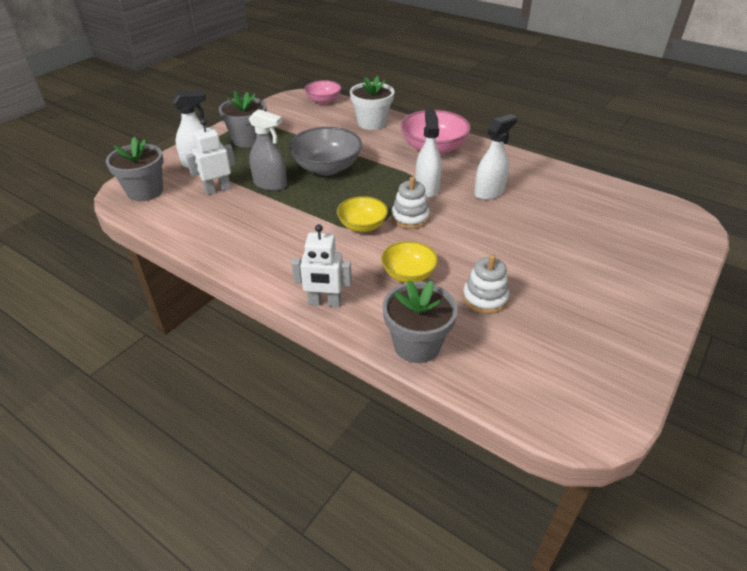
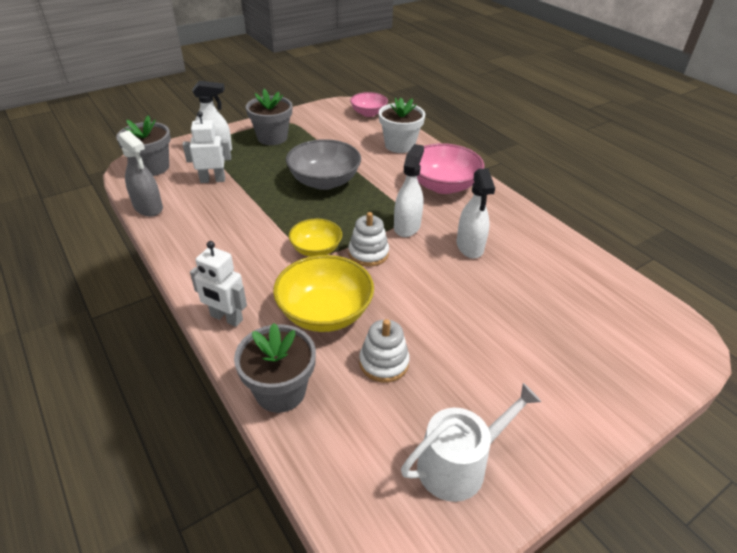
camera: 20 degrees right, 0 degrees up
(270, 184) = (261, 186): grey spray bottle -> grey spray bottle (148, 208)
(408, 274) = (325, 313): yellow bowl -> yellow bowl, size x1.62
(489, 192) = (470, 247): white spray bottle -> white spray bottle turned 105 degrees clockwise
(593, 352) = (459, 464): none -> white watering can

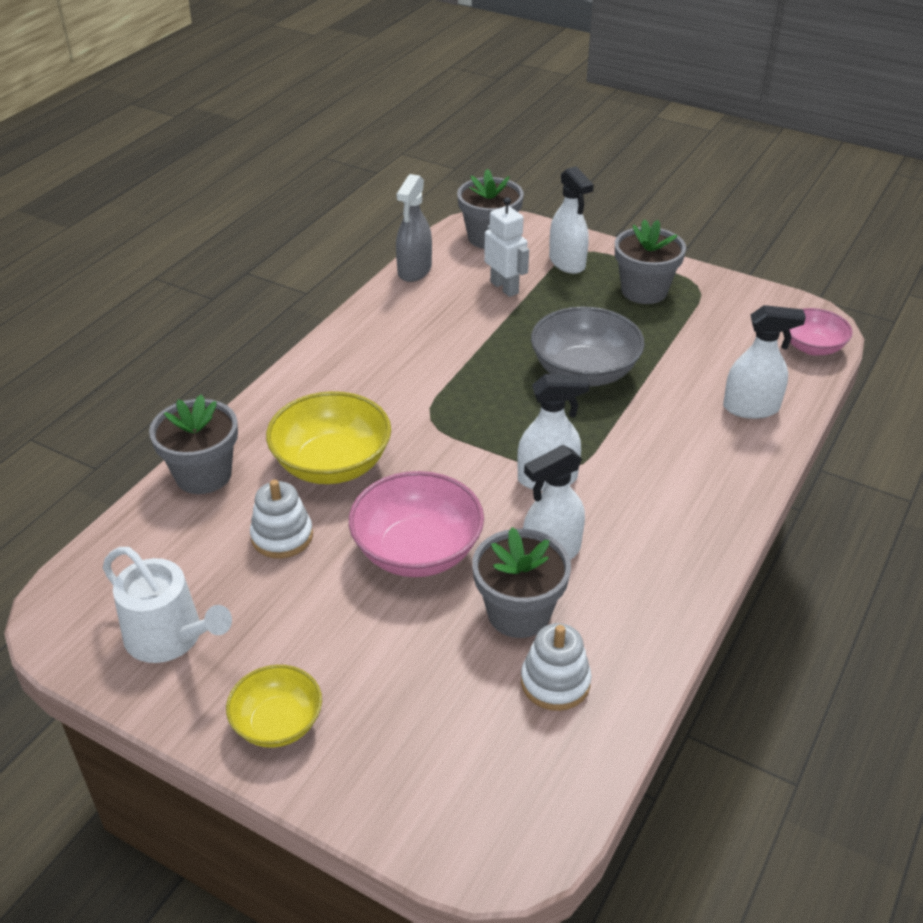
camera: 65 degrees right, 0 degrees up
(226, 318) = (280, 398): white robot -> none
(316, 249) = (437, 417): yellow bowl -> yellow bowl (278, 723)
(368, 253) = (462, 462): white stacking toy -> white stacking toy (555, 682)
(399, 145) = (751, 408): white flower pot -> white spray bottle
(443, 185) = (682, 485): pink bowl -> pink bowl (417, 551)
(512, 275) = (519, 613): none -> grey flower pot

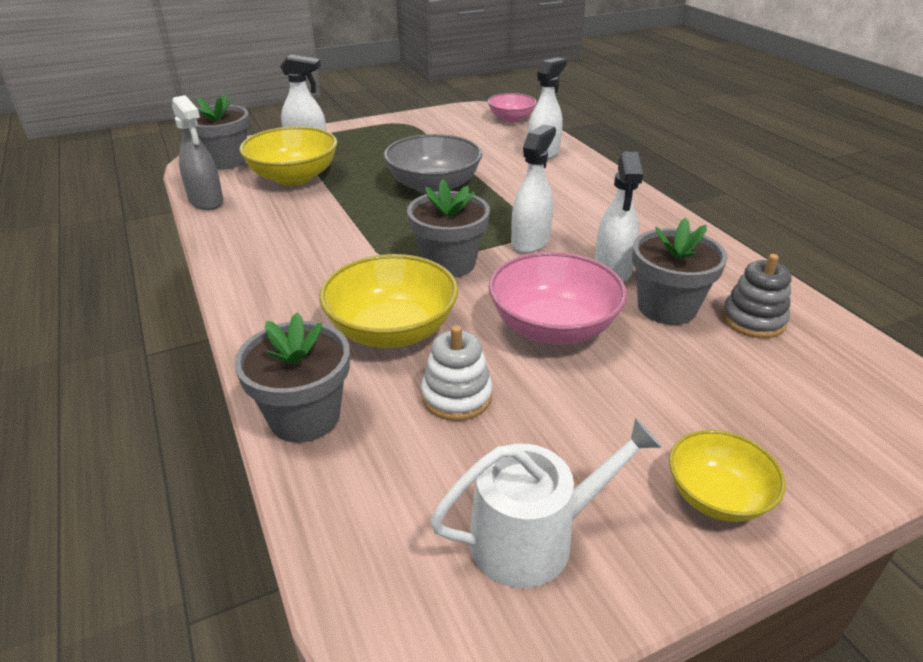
camera: 55 degrees left, 5 degrees down
(504, 287) = (294, 177): white robot -> yellow bowl
(555, 682) = (753, 320): white stacking toy -> grey stacking toy
(644, 291) = (381, 138): grey flower pot -> grey flower pot (449, 263)

